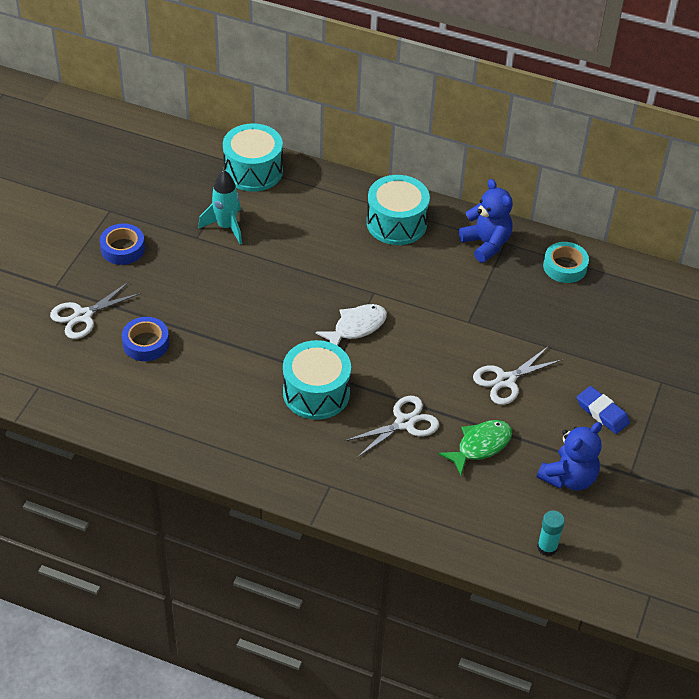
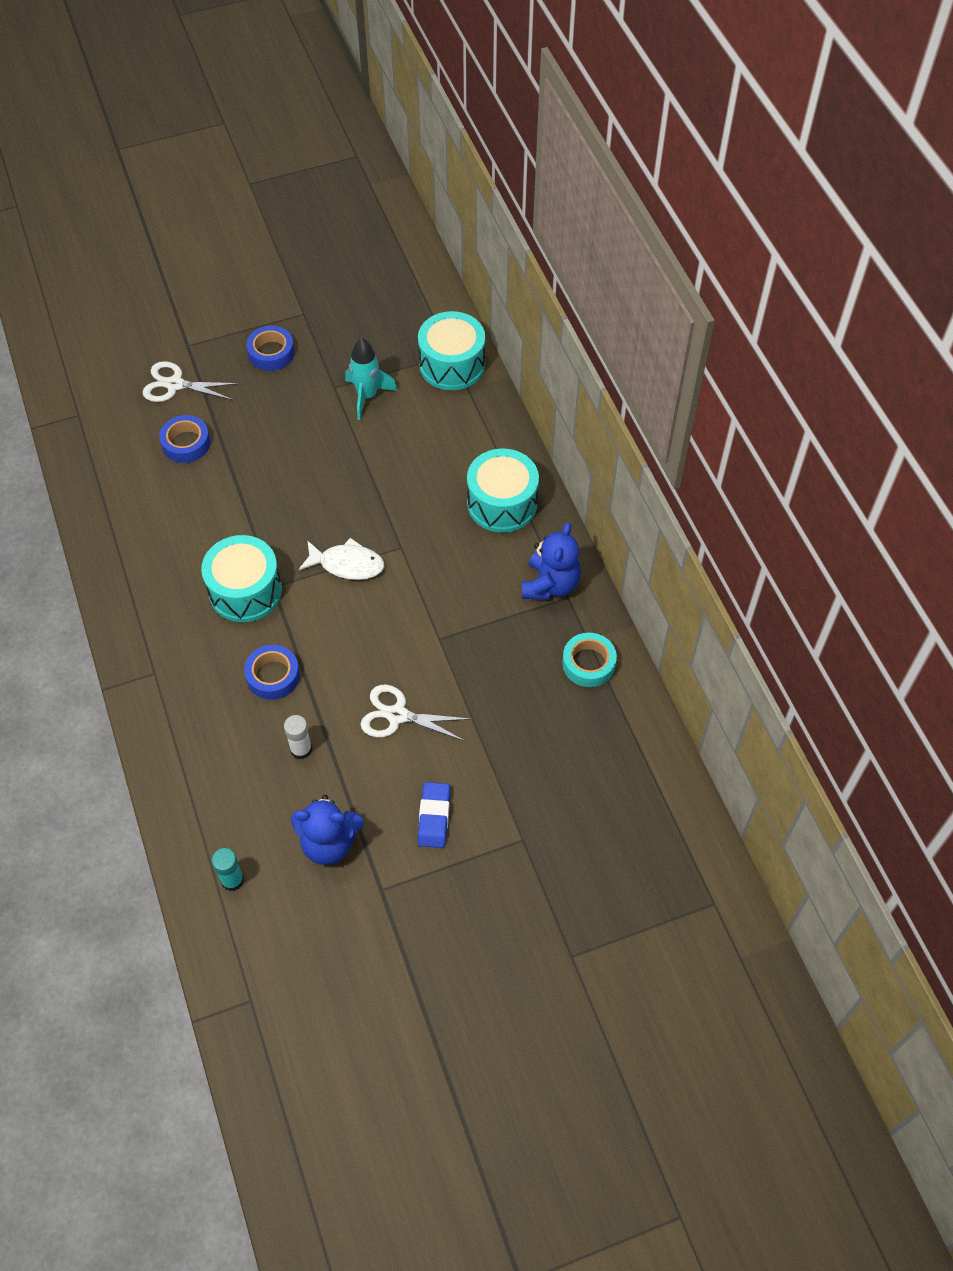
camera: 50 degrees right, 10 degrees up
(404, 423) = (273, 676): white scissors -> blue tape
(480, 446) = (301, 749): green fish -> white glue stick

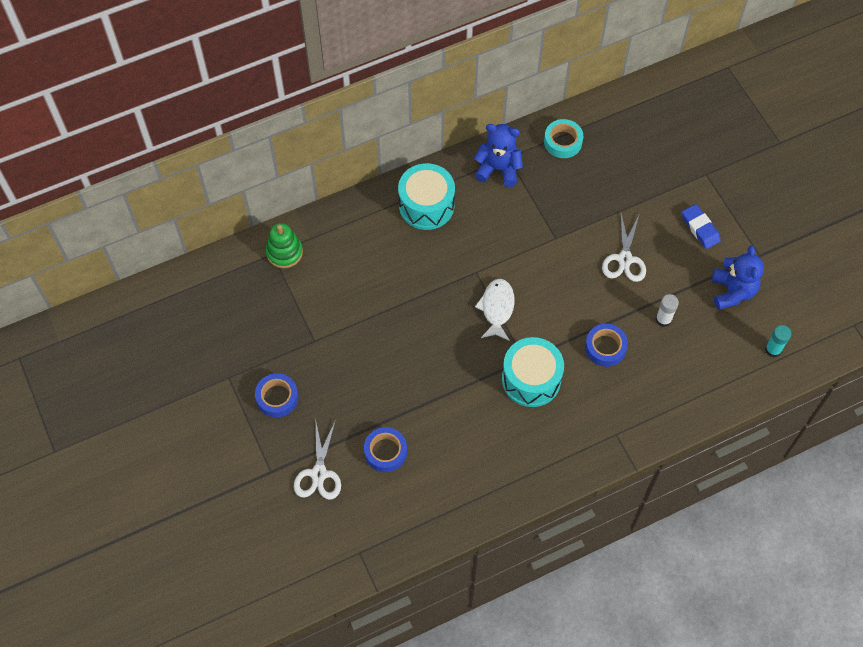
camera: 95 degrees left, 5 degrees up
(367, 396) = (323, 313): turquoise rocket -> none
(434, 817) = (700, 228): blue eraser -> blue eraser turned 60 degrees clockwise
(452, 364) = (284, 252): turquoise drum -> green stacking toy

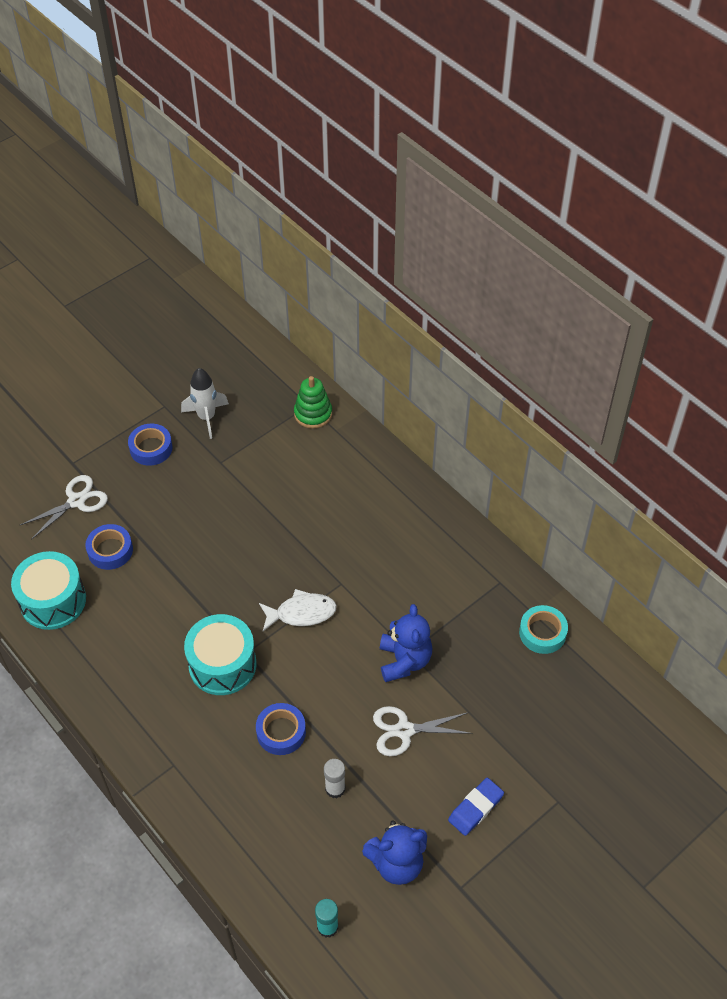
camera: 75 degrees right, 10 degrees down
(256, 342) = (206, 417): none -> white rocket
(319, 474) = (76, 501): white scissors -> white scissors turned 150 degrees clockwise
(426, 205) = (409, 519): turquoise drum -> turquoise drum (53, 601)
(498, 169) = (480, 576): blue teddy bear -> blue teddy bear (404, 661)

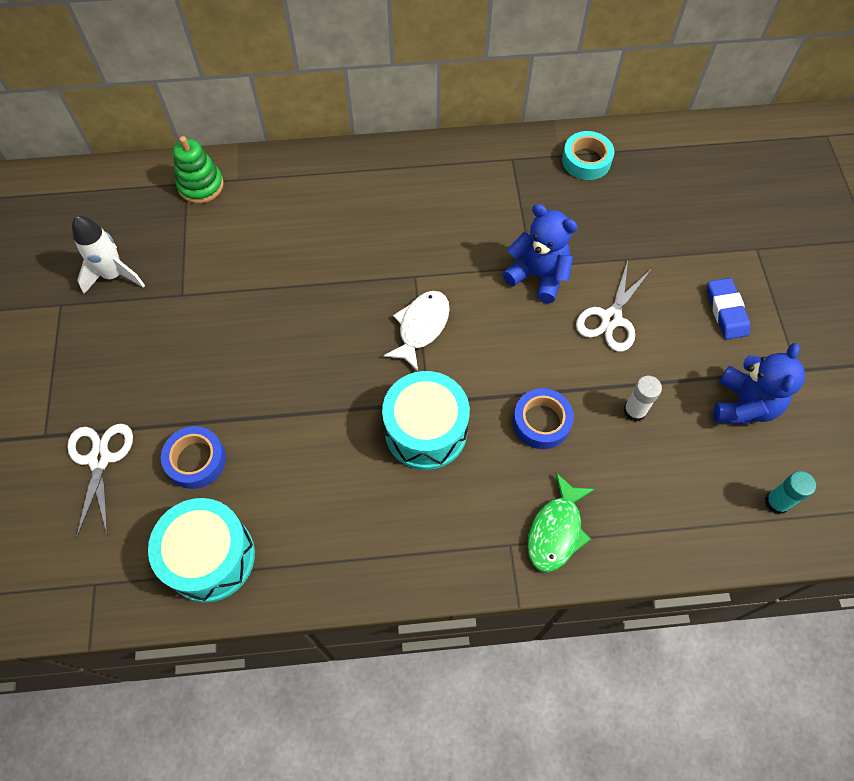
camera: 55 degrees left, 10 degrees up
(151, 448) = (102, 347): blue tape -> none
(203, 788) = (556, 530): none -> green fish

